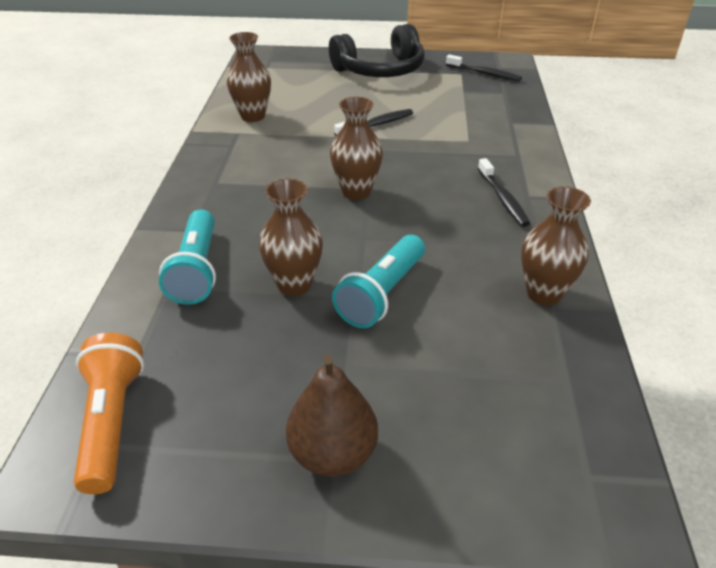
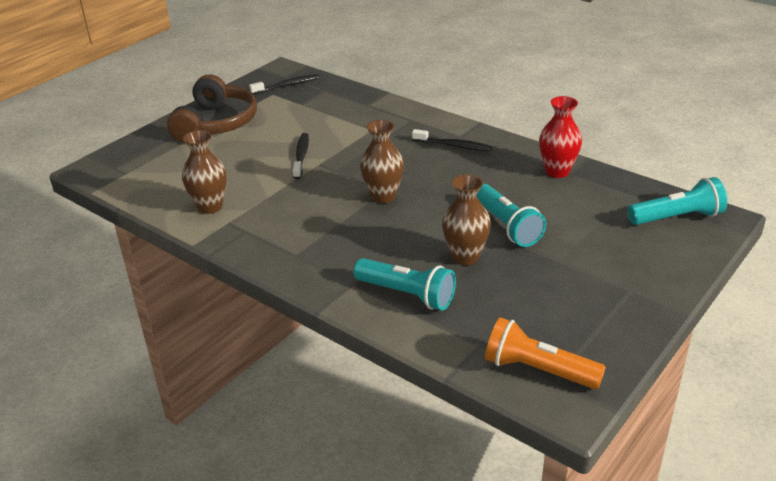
camera: 55 degrees left, 5 degrees down
(333, 454) = (626, 289): brown pear -> none
(380, 70) = (216, 123): black headphones -> brown headphones
(544, 294) = (557, 171): brown vase -> red vase
(565, 456) = (677, 217): none -> turquoise flashlight

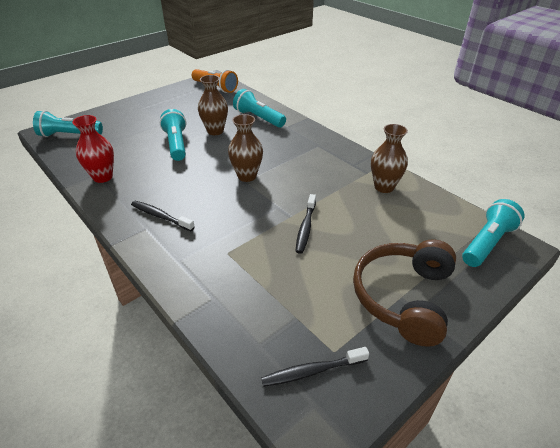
camera: 170 degrees left, 5 degrees up
(120, 168) = (487, 243): none -> turquoise flashlight

